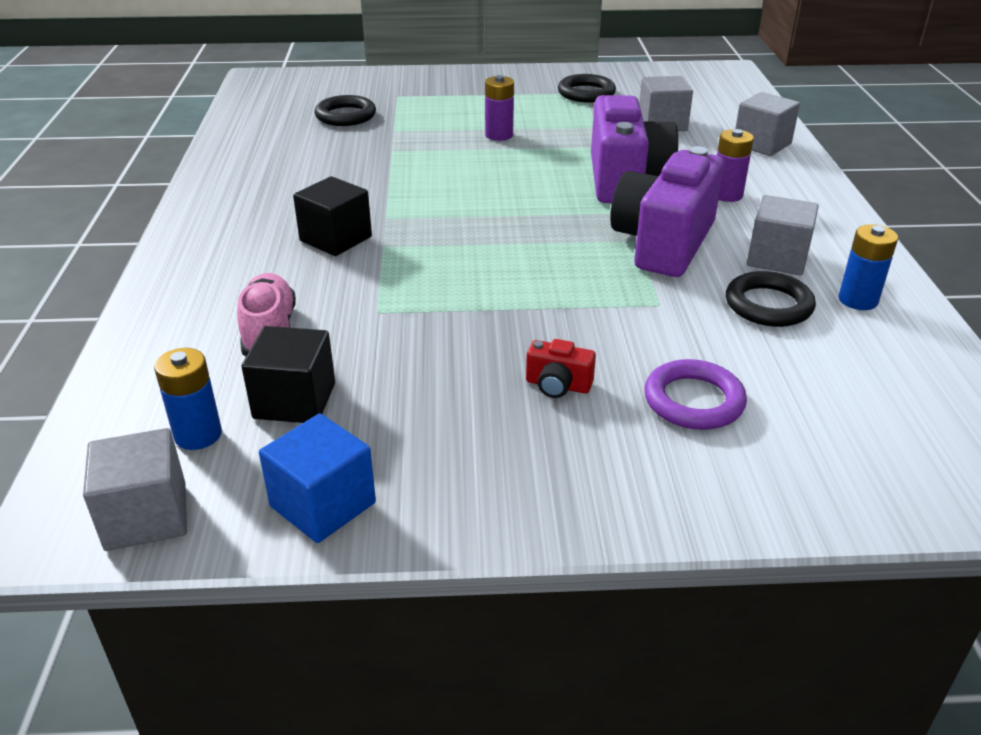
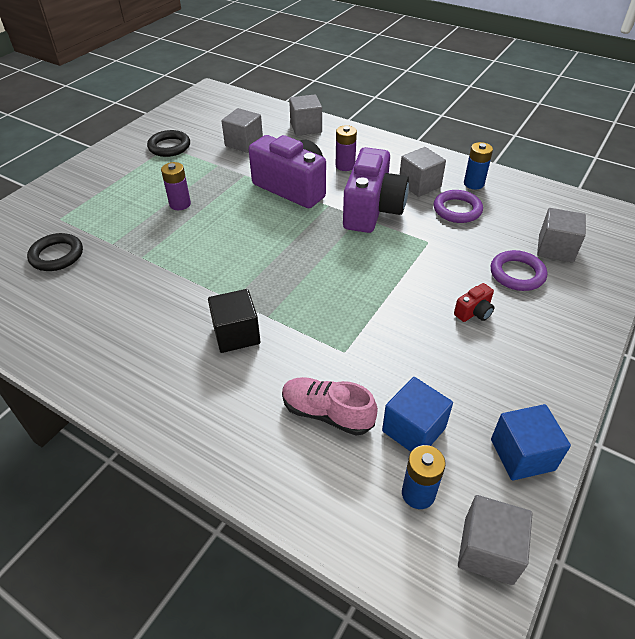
camera: 55 degrees left, 10 degrees up
(294, 401) = (413, 429): black cube -> blue cube
(663, 243) = (372, 210): purple camera -> purple camera turned 135 degrees counterclockwise
(768, 305) = (457, 210): black ring -> purple ring
(812, 423) = (555, 249): none -> grey cube

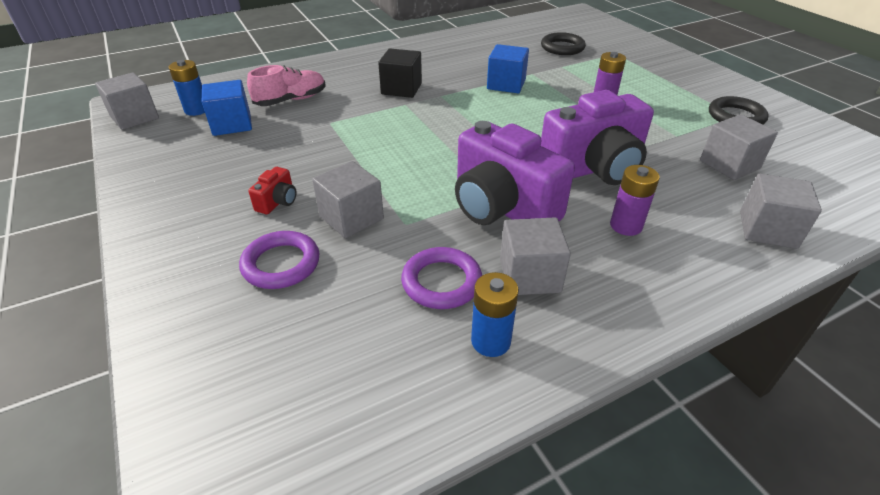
camera: 120 degrees right, 5 degrees down
(474, 312) = (278, 202): red camera -> red camera turned 150 degrees counterclockwise
(522, 454) = (147, 156): blue cube -> blue cube (506, 84)
(555, 249) = (272, 333): grey cube -> grey cube (351, 218)

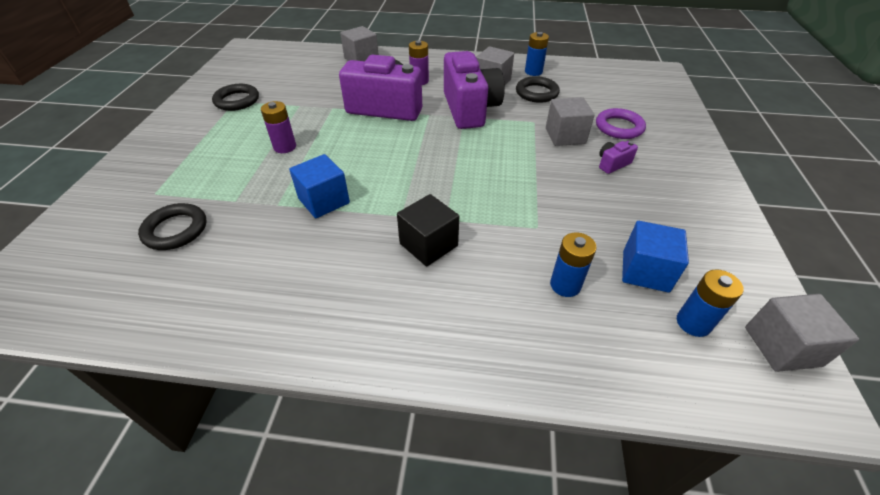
camera: 145 degrees left, 5 degrees up
(278, 202) = (612, 164): red camera -> purple camera
(291, 100) = (565, 285): pink shoe -> blue battery
(441, 282) = (536, 93): purple ring -> black ring
(729, 164) = (312, 82): grey cube -> none

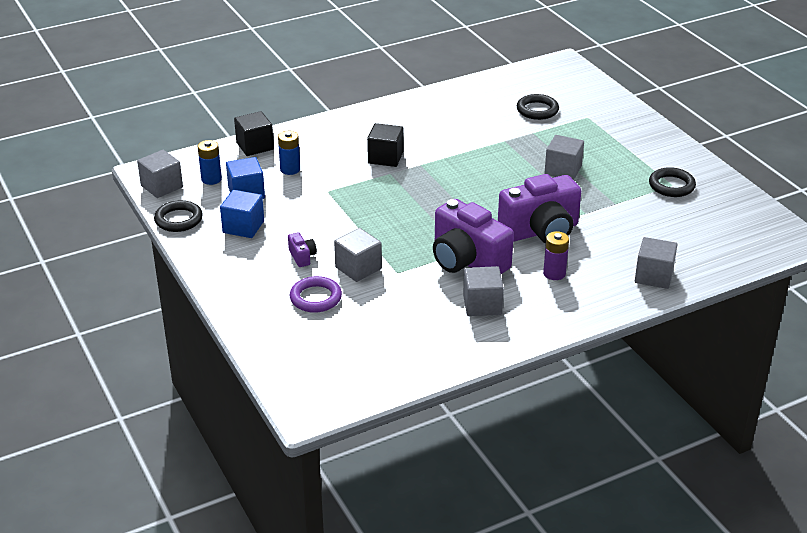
camera: 145 degrees right, 10 degrees down
(285, 147) = (563, 170): purple battery -> grey cube
(324, 201) = (479, 153): blue cube -> blue cube (243, 227)
(533, 72) = (454, 340): blue battery -> none
(536, 93) = (424, 308): black ring -> black ring (178, 219)
(597, 367) = (255, 146): none -> black cube
(612, 164) = (302, 257): purple camera -> purple camera turned 45 degrees counterclockwise

